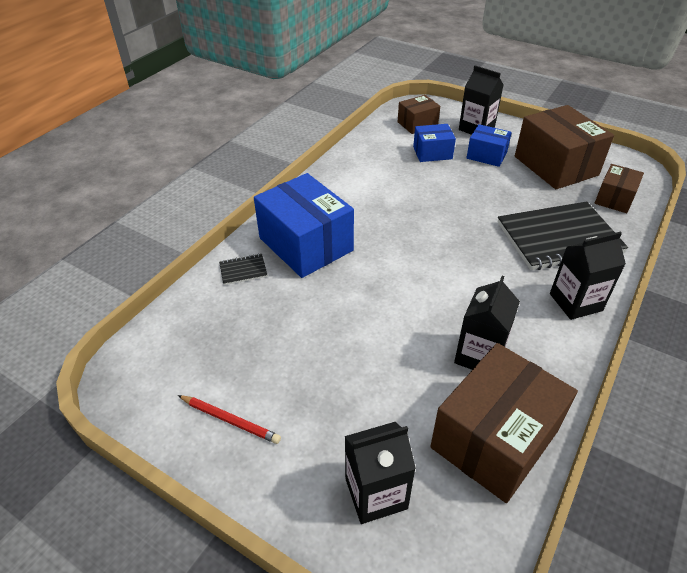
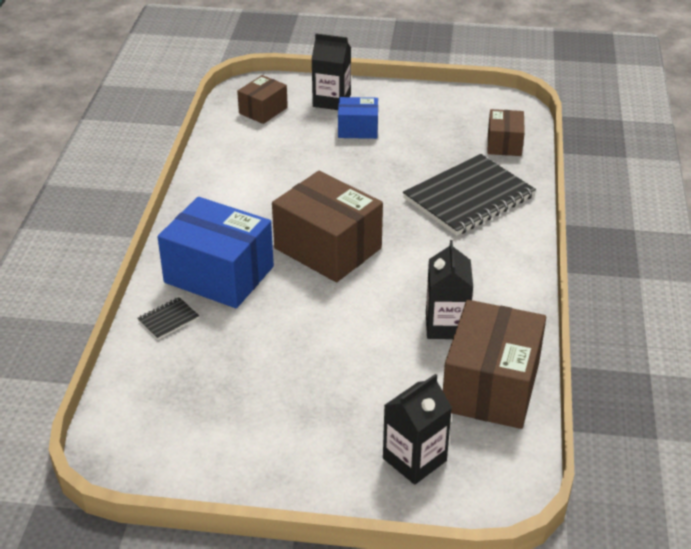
camera: 25 degrees left, 5 degrees down
(230, 420) = (249, 452): red pencil -> none
(432, 153) = (298, 140): blue box -> none
(555, 166) = (433, 123): brown box -> brown box (328, 248)
(575, 302) = (509, 253): black carton -> none

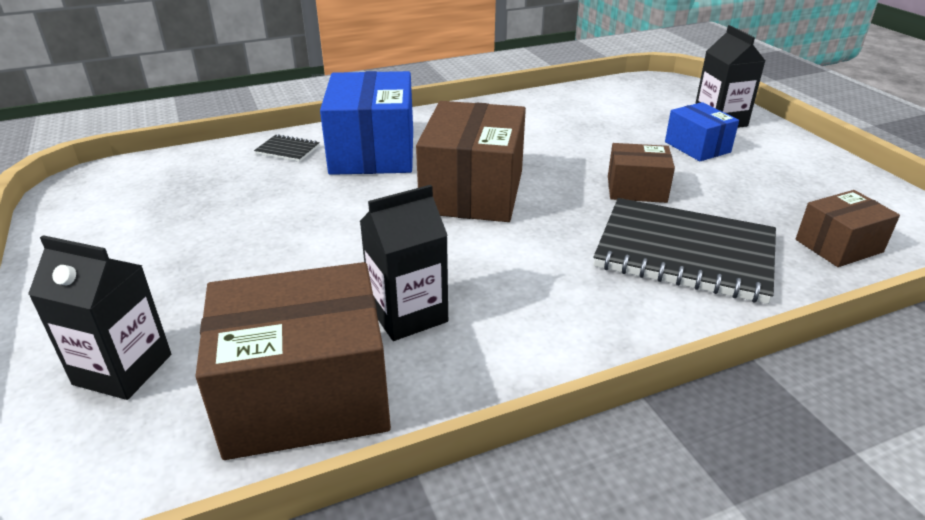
camera: 60 degrees right, 5 degrees down
(263, 110) = (645, 97): brown box -> brown box (636, 189)

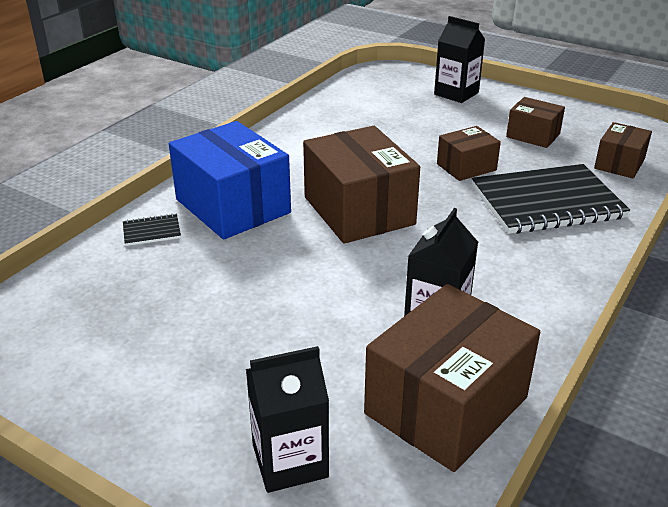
camera: 35 degrees left, 0 degrees up
(697, 147) = (466, 120): blue box -> none
(759, 183) = (533, 135): none -> brown box

